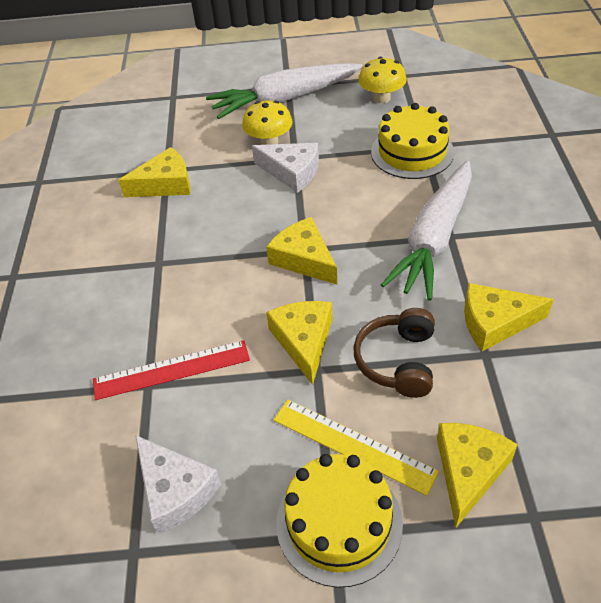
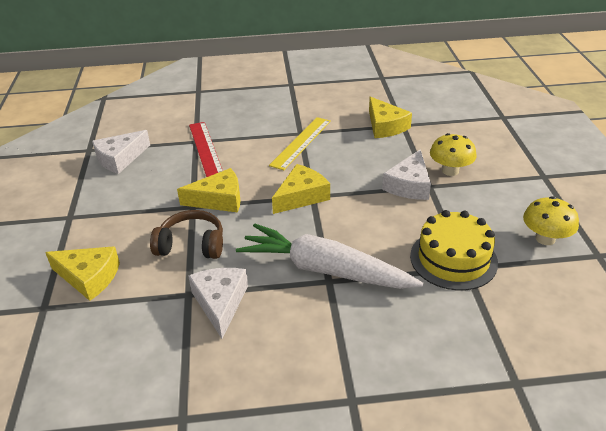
camera: 85 degrees right, 10 degrees down
(284, 100) = (519, 175): white carrot -> none
(339, 523) = (76, 219): yellow cake -> none
(353, 445) = (127, 224): yellow ruler -> yellow ruler (301, 142)
(495, 322) = (220, 303): yellow cheese -> white cheese

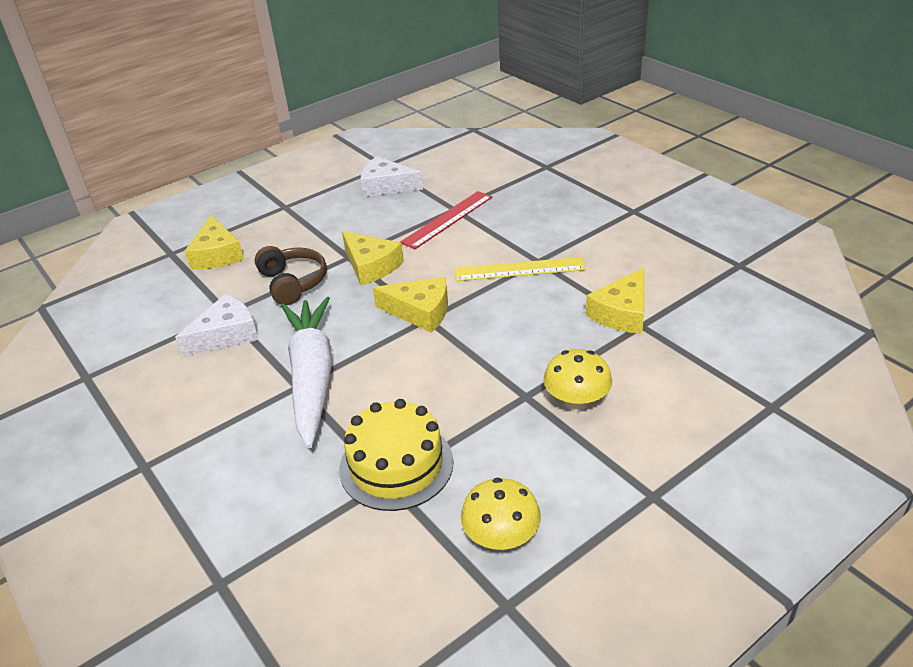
camera: 60 degrees right, 0 degrees up
(409, 185) = (512, 379): white cheese -> none

